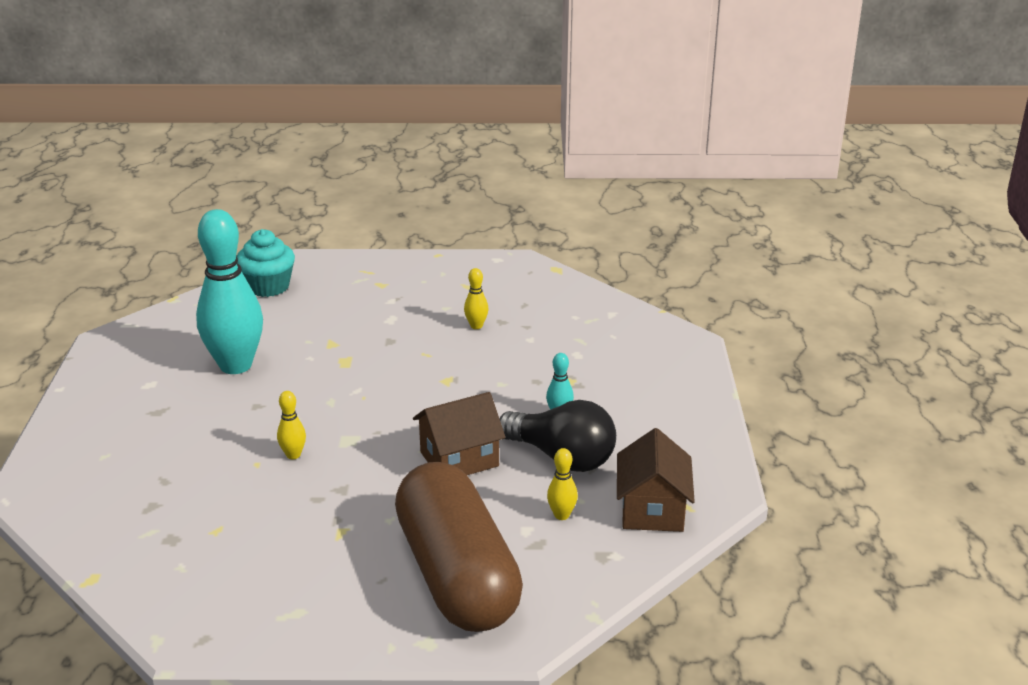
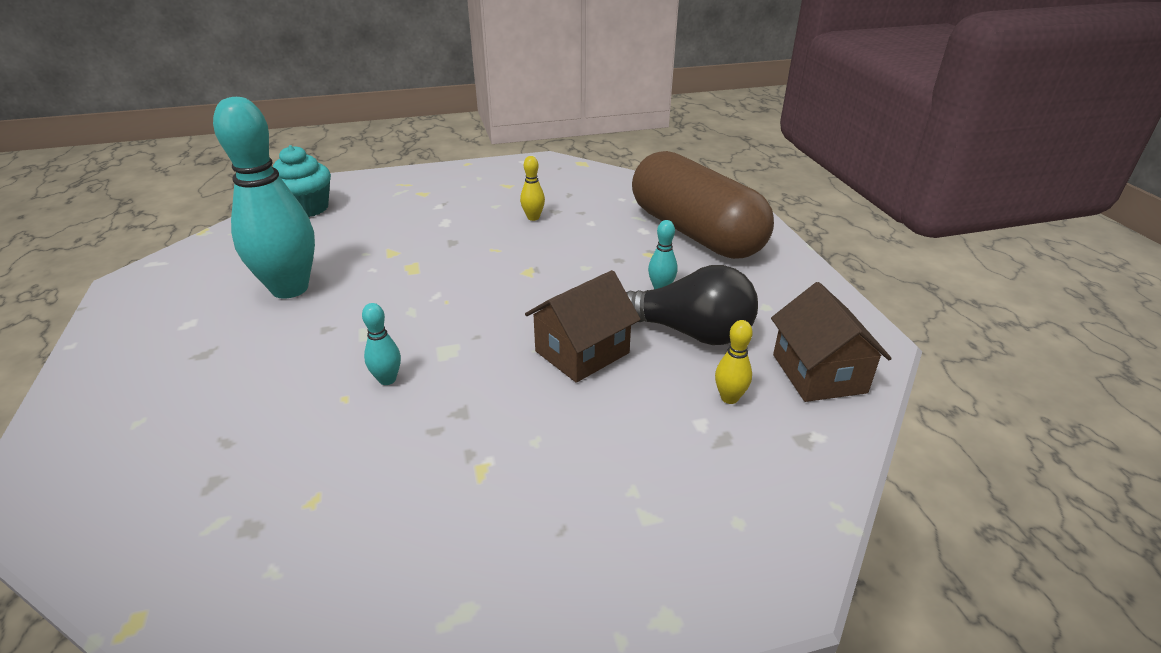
camera: 15 degrees left, 5 degrees up
(293, 455) = (387, 379): yellow bowling pin -> turquoise bowling pin
(457, 575) = (653, 502): brown capsule -> brown capsule (695, 232)

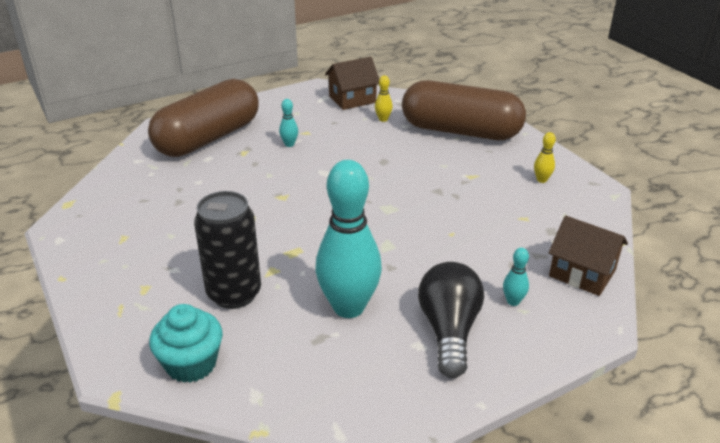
camera: 105 degrees left, 0 degrees up
(374, 230) = (234, 294): none -> black can
(387, 379) = (427, 222): turquoise bowling pin -> turquoise bowling pin (513, 301)
(533, 218) = (194, 209): yellow bowling pin -> yellow bowling pin (541, 180)
(582, 352) = (367, 162): brown house -> brown house (582, 273)
(657, 504) = (460, 131): none -> brown capsule
(690, 332) = (332, 132): black light bulb -> black light bulb (449, 330)

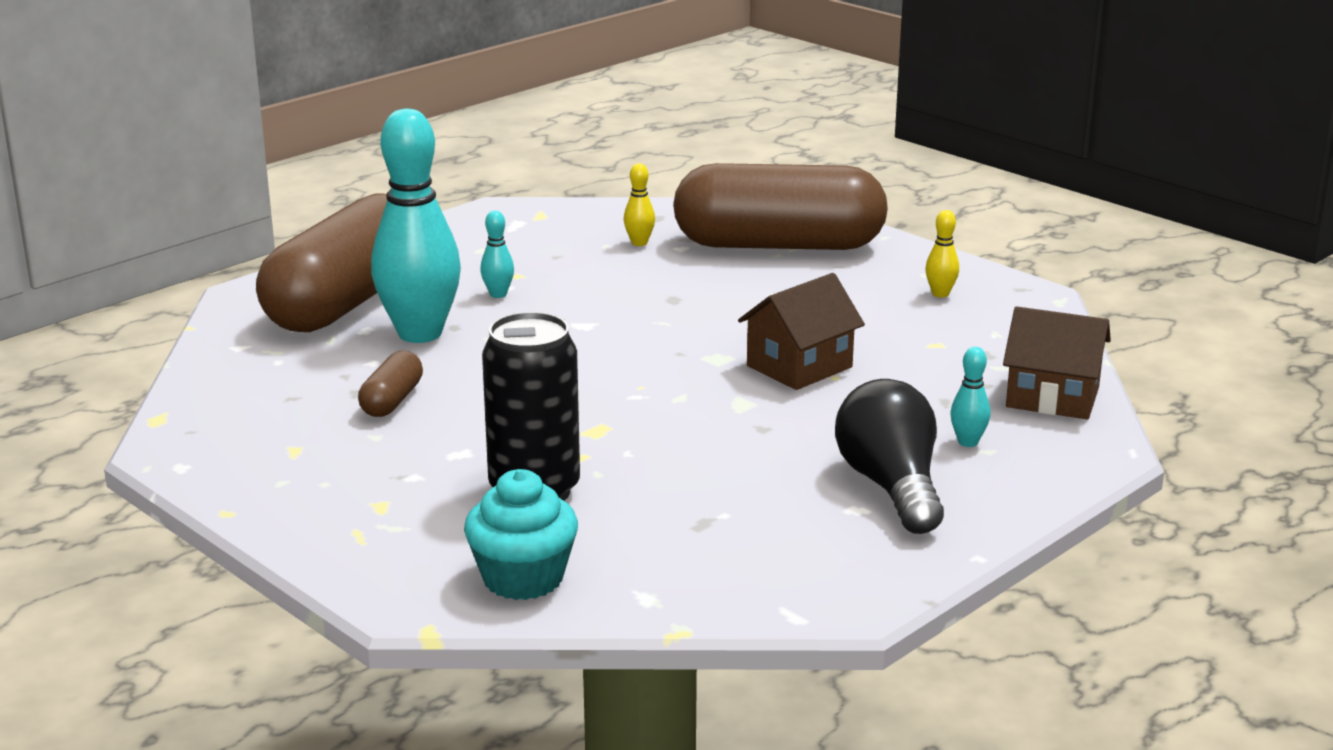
camera: 15 degrees left, 10 degrees down
(193, 211) = (392, 401): none -> brown capsule
(348, 307) = (726, 482): turquoise bowling pin -> turquoise bowling pin (420, 333)
(352, 99) = (568, 220): brown house -> brown house (799, 366)

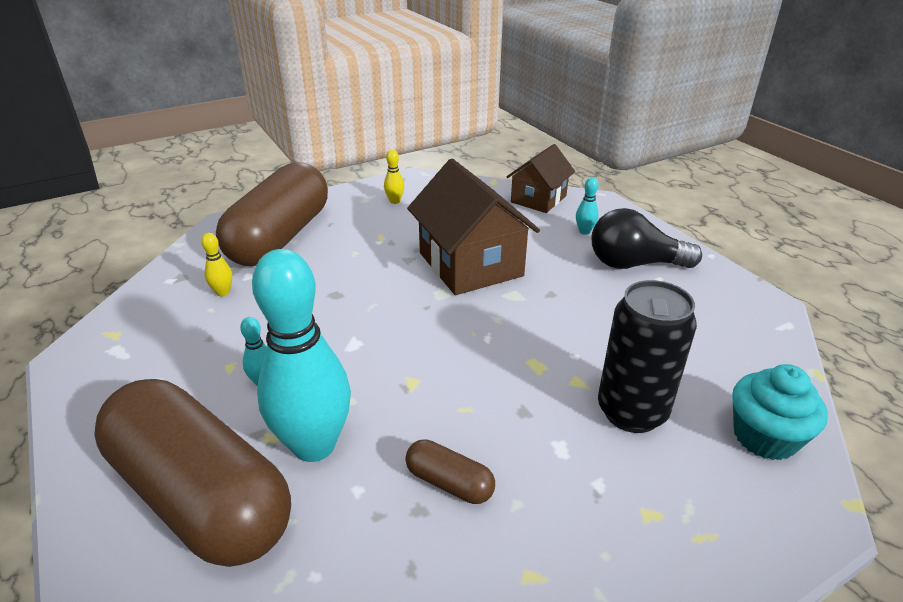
camera: 75 degrees left, 10 degrees up
(799, 366) = (470, 264): brown house -> brown house, size x1.61

